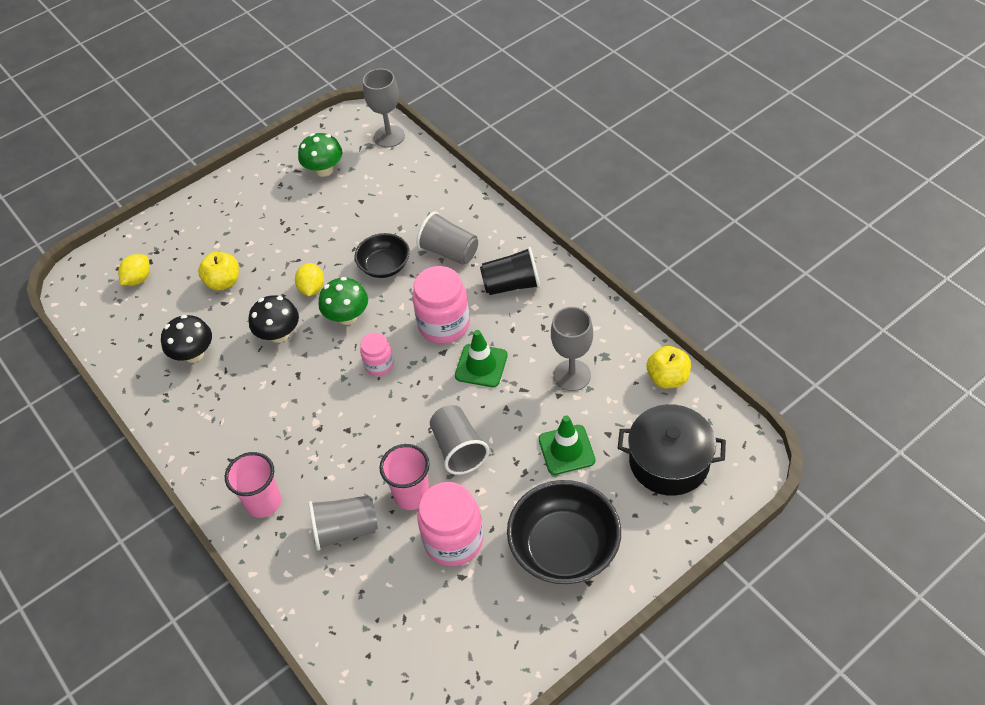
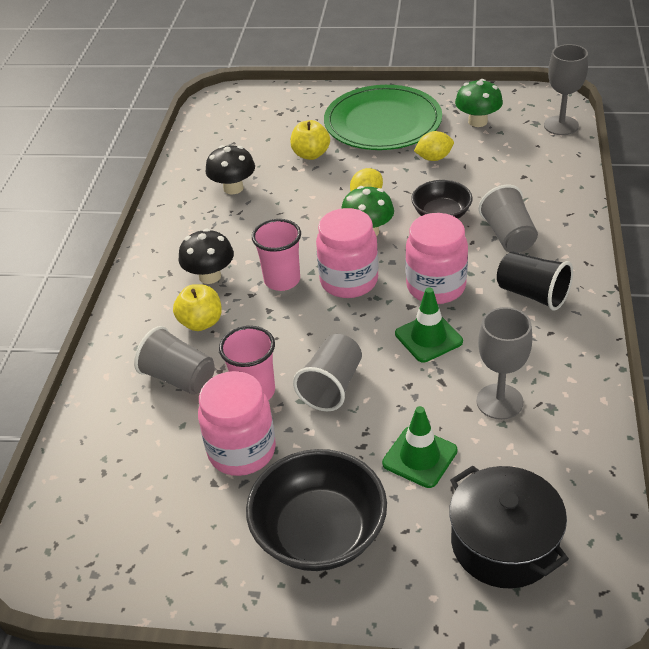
camera: 45 degrees right, 10 degrees down
(138, 279) = (260, 119): yellow lemon -> yellow lemon (434, 158)
(250, 216) = (383, 122): none -> green plate
(264, 502) = (153, 316): pink cup -> pink cup (282, 280)
(279, 334) = (304, 212): black mushroom -> black mushroom (210, 276)
(379, 365) = (349, 281): pink jar -> pink jar, size x1.79
(667, 378) = (592, 471): yellow apple -> yellow apple (201, 322)

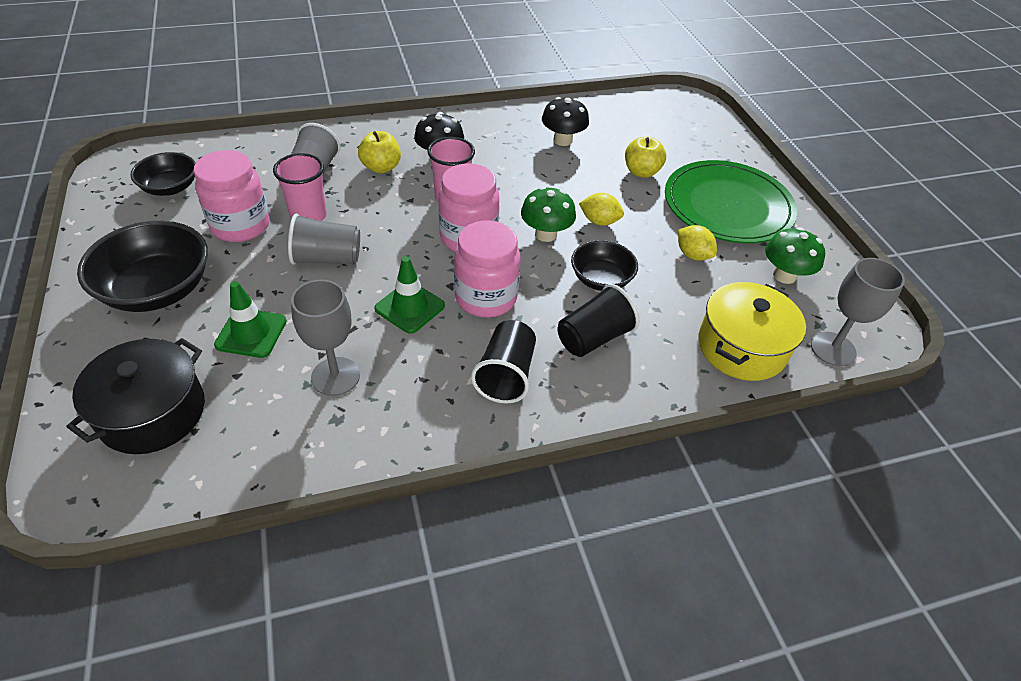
camera: 60 degrees right, 5 degrees up
(130, 513) = (170, 188): none -> black bowl
(508, 236) = (593, 338): grey cup -> black cup
(545, 165) = (741, 347): none -> yellow pot

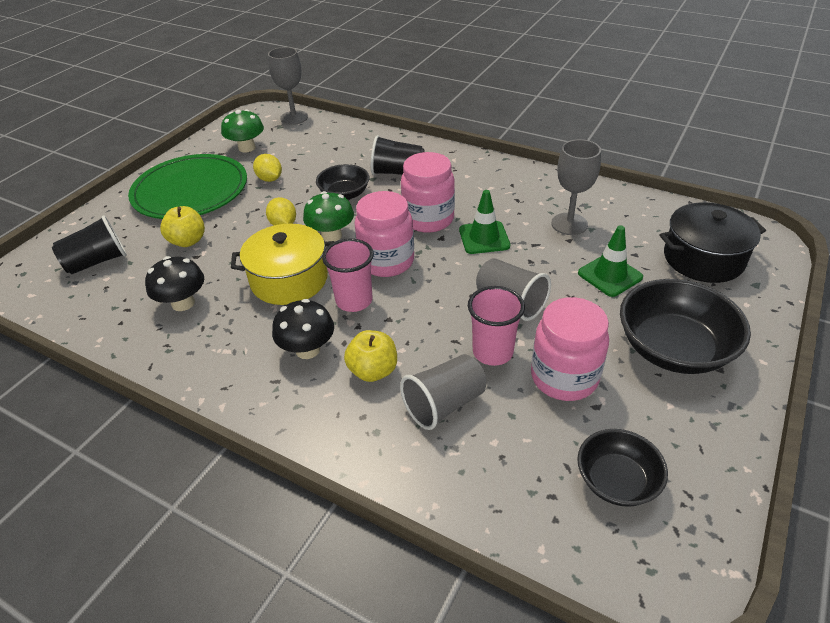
camera: 130 degrees left, 5 degrees down
(506, 375) = (468, 180): black cup -> black cup (97, 262)
(693, 255) = (270, 179): yellow lemon -> yellow lemon turned 45 degrees counterclockwise
(741, 347) = (332, 136): yellow pot -> yellow pot (289, 280)

